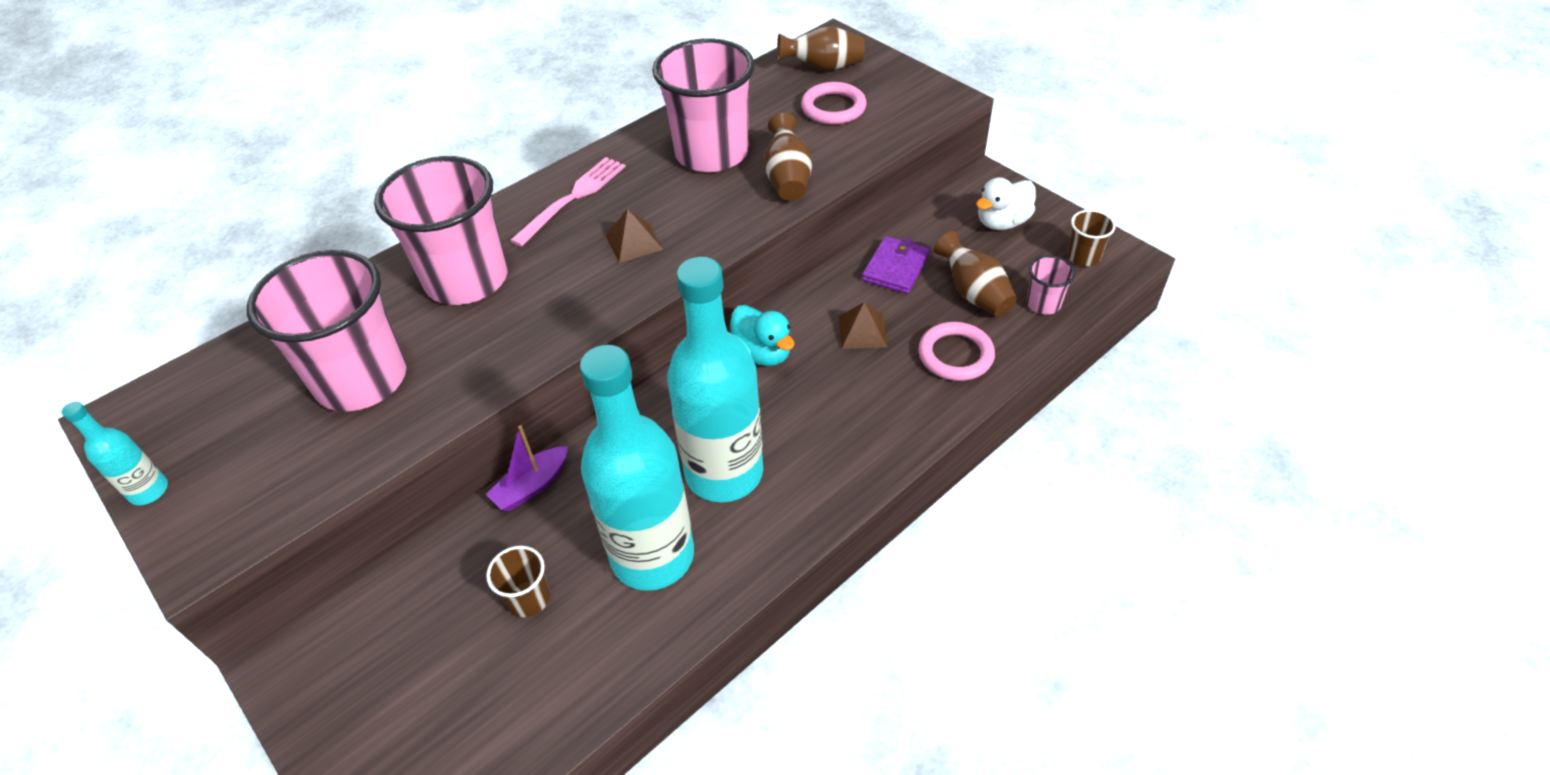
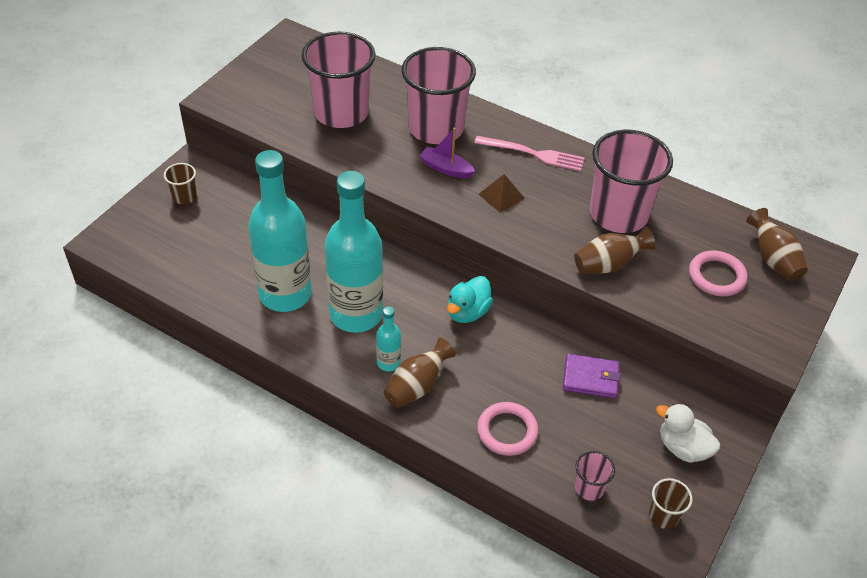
camera: 70 degrees right, 0 degrees up
(149, 491) = (248, 66): turquoise bottle -> turquoise bottle (388, 362)
(528, 599) = (245, 247): brown cup -> brown cup (184, 196)
(532, 486) = (321, 225): purple boat -> purple boat (446, 168)
(862, 331) = (511, 367): brown pyramid -> none
(973, 293) = (582, 436): brown vase -> brown vase (417, 386)

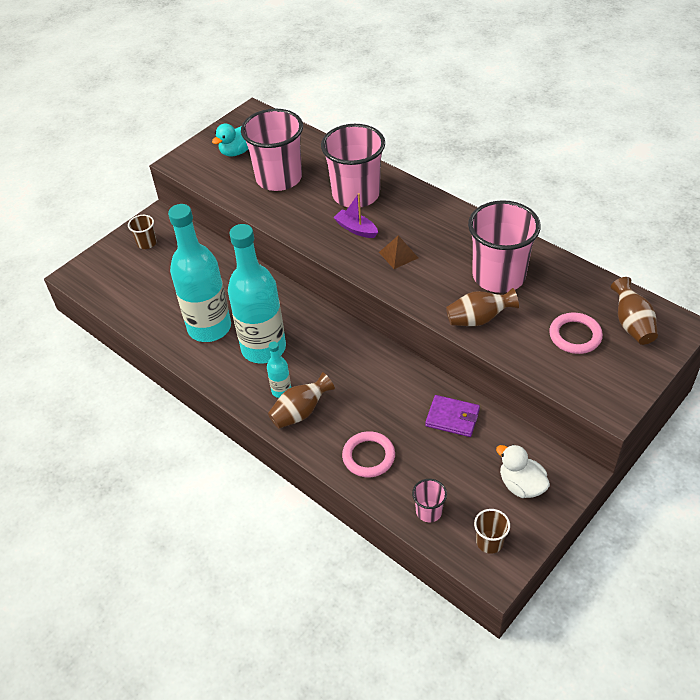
camera: 15 degrees right, 0 degrees up
(467, 312) = (358, 353): turquoise duck -> turquoise duck (237, 151)
(534, 154) = (436, 220): pink fork -> none

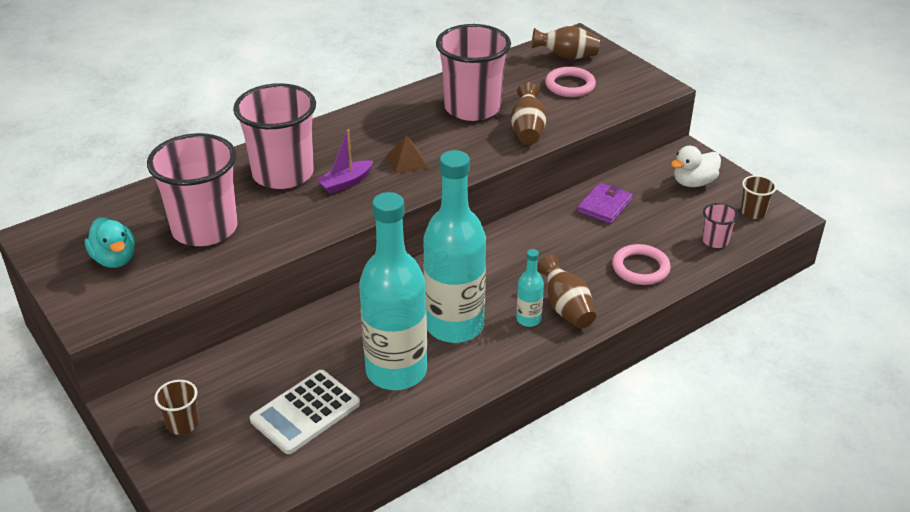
camera: 80 degrees left, 10 degrees down
(164, 293) = (305, 412): none -> white calculator

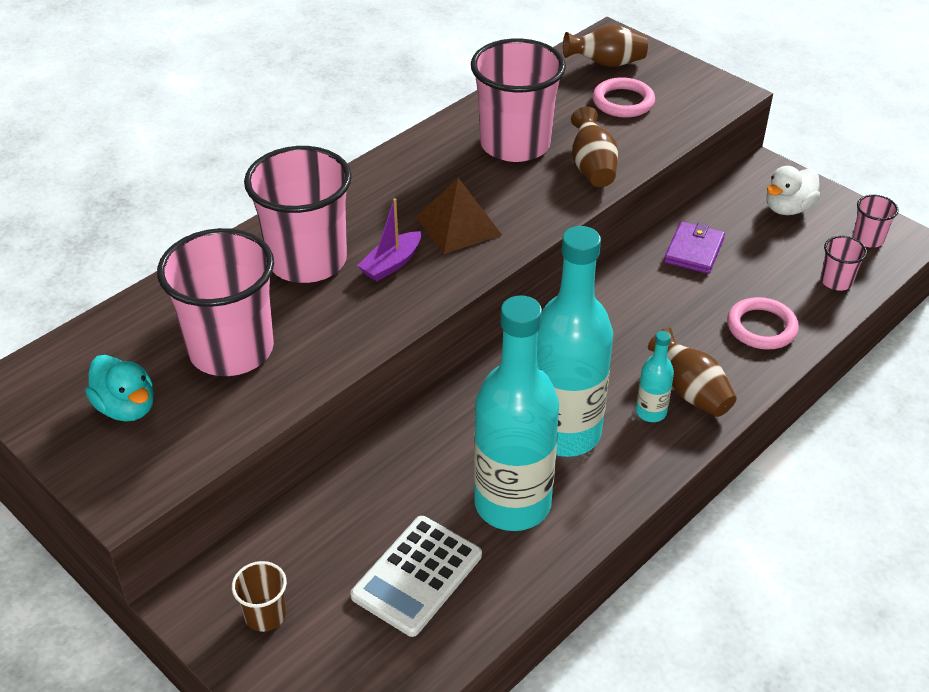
camera: 10 degrees left, 5 degrees up
(407, 161) = (458, 225): brown pyramid -> brown pyramid, size x1.50
(753, 212) = (868, 239): brown cup -> pink cup

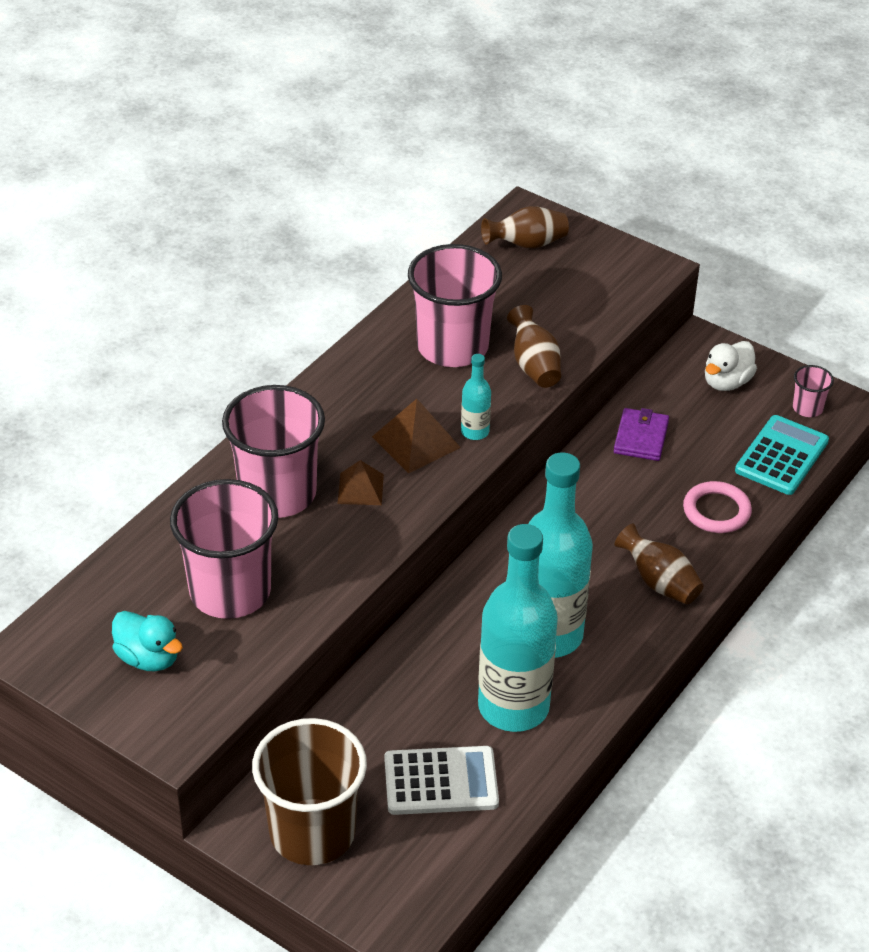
camera: 10 degrees left, 0 degrees up
(265, 615) = (312, 832): brown cup -> brown cup, size x2.28
(391, 264) = (360, 489): purple boat -> brown pyramid
(417, 576) = (441, 781): white calculator -> white calculator turned 120 degrees counterclockwise
(623, 102) = (551, 288): pink ring -> none
(651, 412) = (625, 606): turquoise bottle -> turquoise bottle (475, 432)
(836, 281) = (781, 456): pink cup -> turquoise calculator

